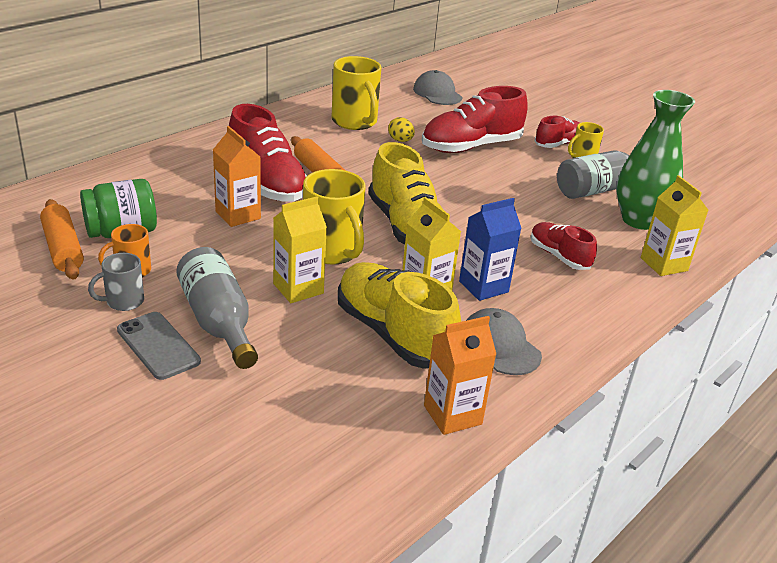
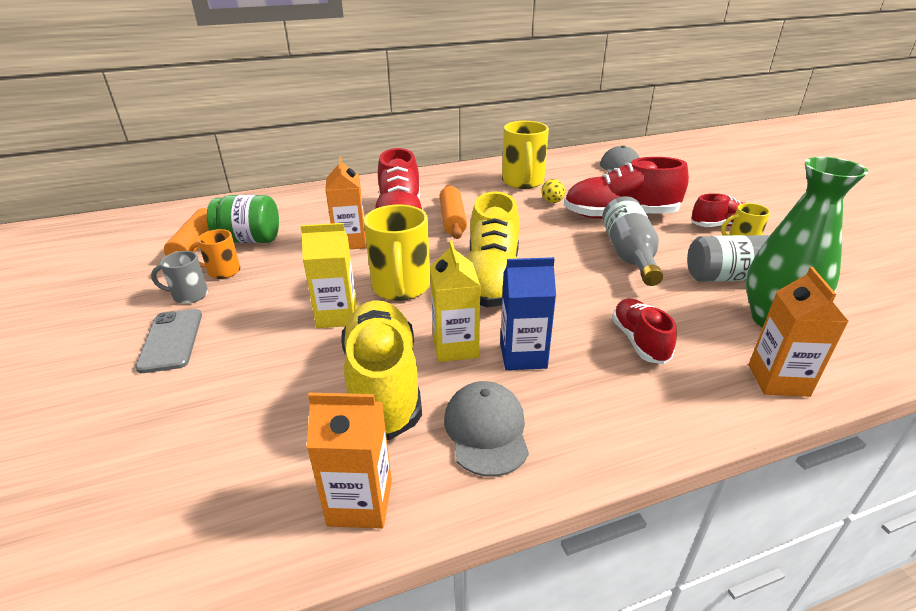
camera: 30 degrees right, 0 degrees up
(218, 322) = (240, 331): grey bottle -> grey bottle (629, 255)
(664, 264) = (778, 380): yellow carton -> orange carton

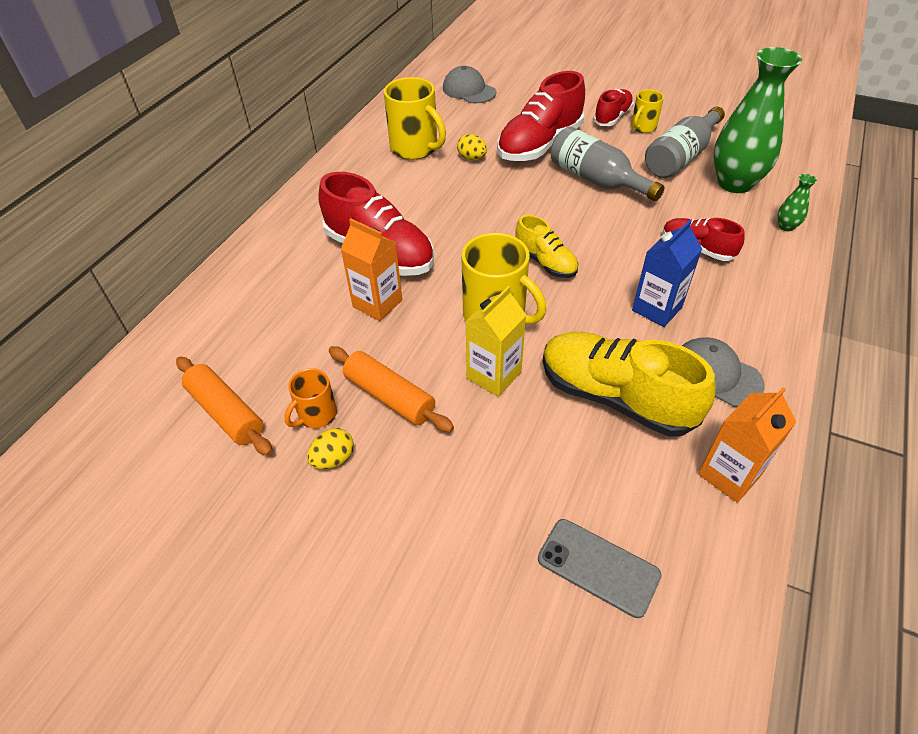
camera: 45 degrees left, 15 degrees up
(171, 340) = (405, 503): grey phone -> grey phone (598, 567)
(189, 295) = (333, 459): grey mug -> yellow egg
(249, 240) = (274, 367): green jar -> none
(452, 219) = (423, 224): orange rolling pin -> orange rolling pin (389, 397)
(455, 347) = (611, 334): yellow carton -> none
(492, 279) = (545, 262): yellow shoe -> yellow shoe, size x0.56
(778, 380) = (786, 226): orange carton -> green vase

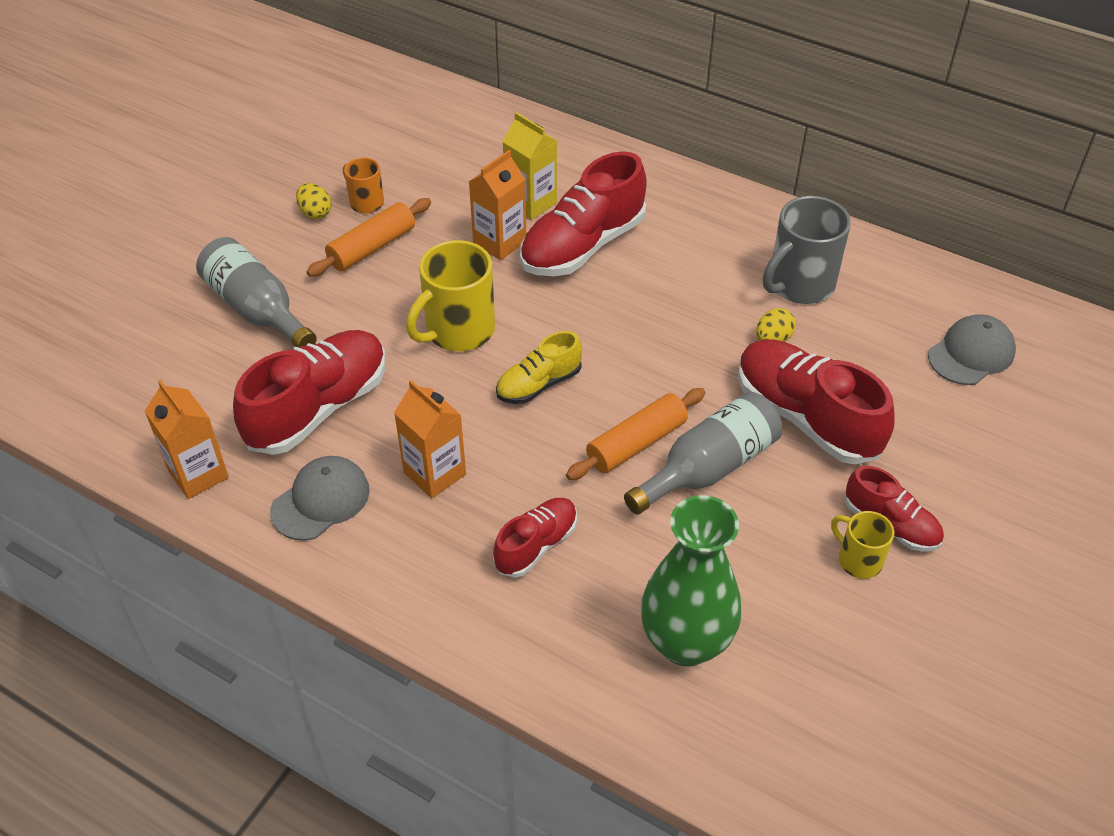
camera: 95 degrees right, 0 degrees up
(226, 413) = (386, 151): orange rolling pin -> orange rolling pin (636, 443)
(415, 149) = (799, 285): yellow mug -> grey mug
(494, 375) = (376, 320): yellow carton -> yellow carton (531, 203)
(598, 567) = (152, 361): grey phone -> none
(615, 397) = (318, 408): yellow shoe -> red shoe
(657, 309) = (434, 473): blue carton -> orange carton
(680, 157) = (765, 589): grey bottle -> grey bottle (257, 309)
(786, 226) = (567, 674): green vase -> none

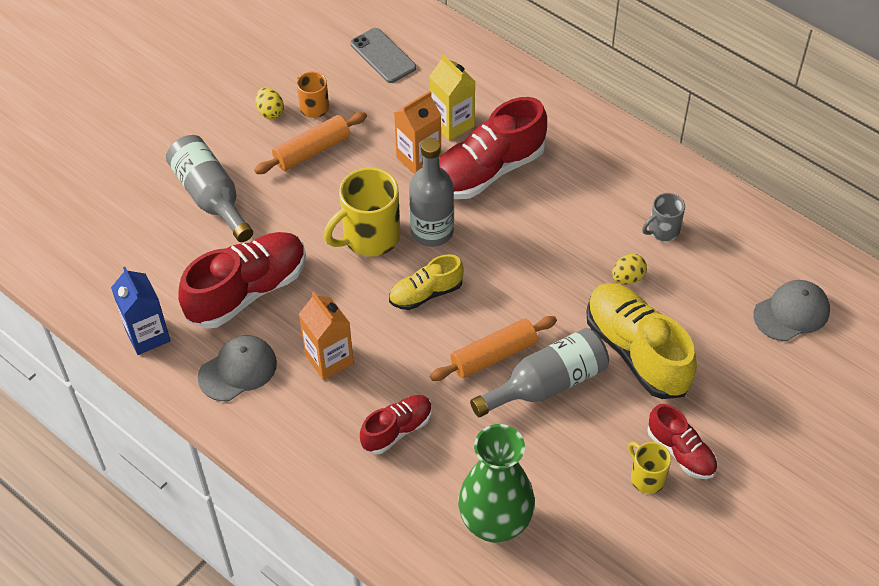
camera: 10 degrees right, 5 degrees up
(198, 474) = (147, 335): orange carton -> blue carton
(437, 144) = (383, 56): none -> grey phone
(531, 316) = (432, 231): none -> grey bottle
(799, 285) = (662, 230): grey mug -> grey mug, size x0.55
(806, 417) = (637, 351): red shoe -> yellow shoe

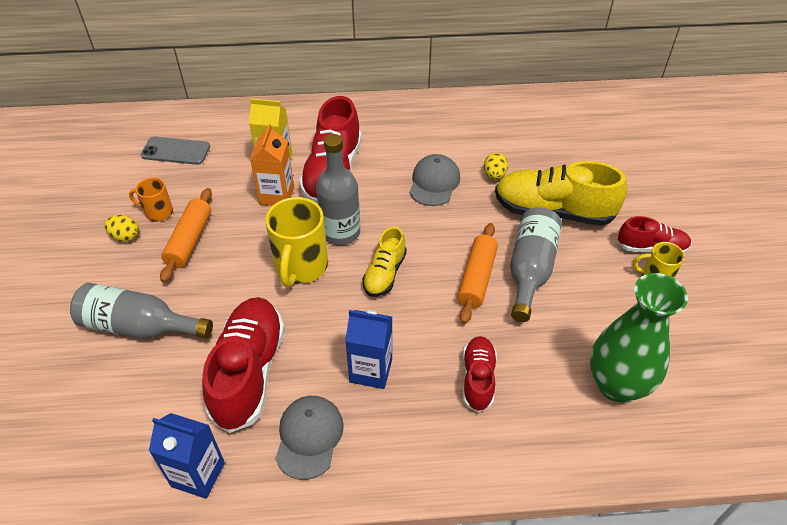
camera: 45 degrees left, 5 degrees down
(329, 359) = (371, 370): orange carton -> blue carton
(662, 230) = (479, 137): grey mug -> none
(791, 312) = (599, 132): grey cap -> grey cap (434, 183)

